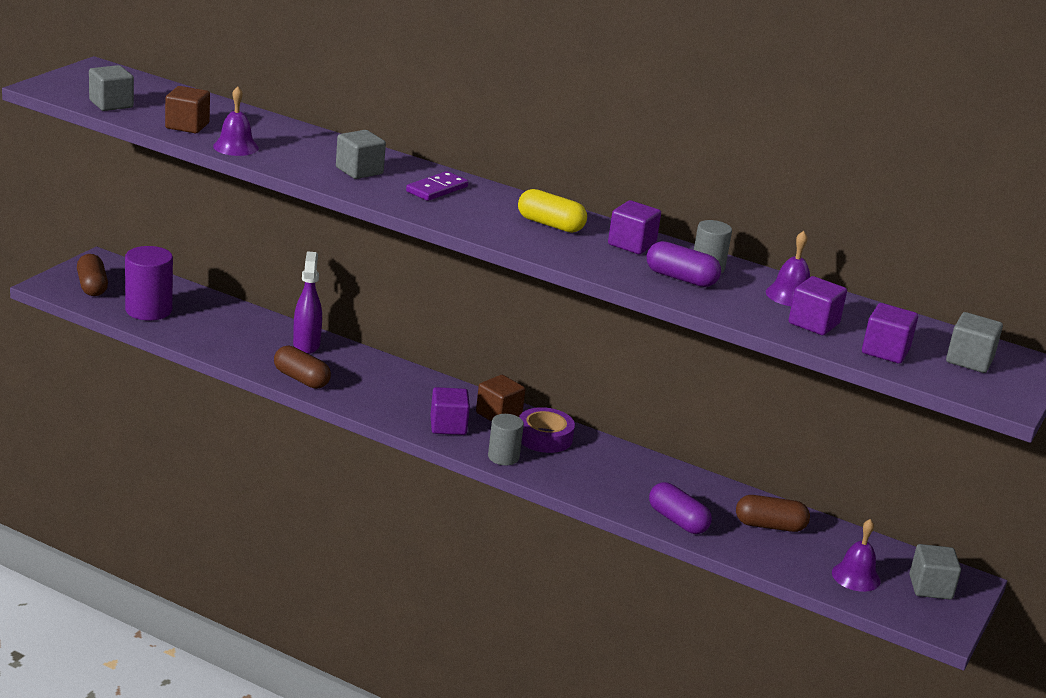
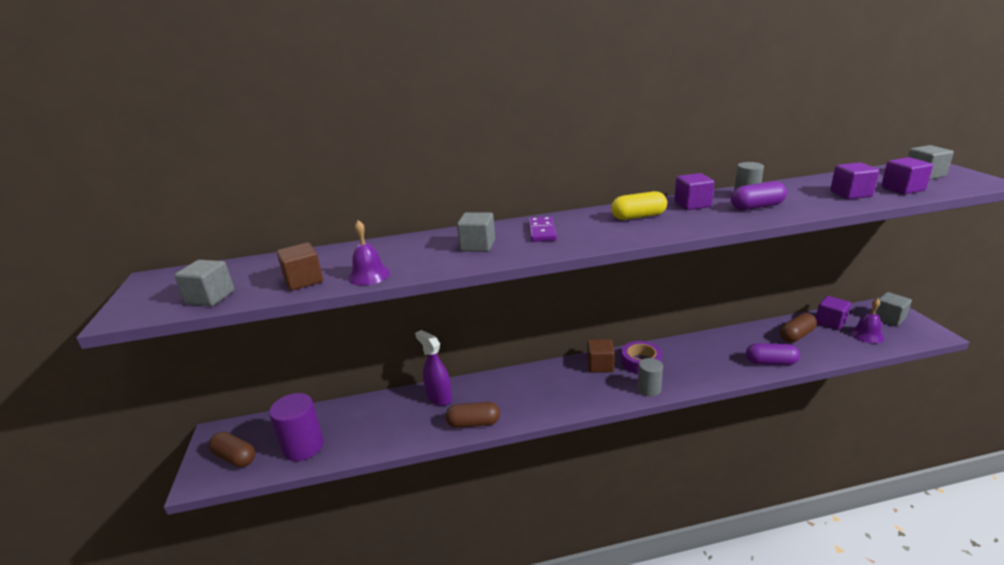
camera: 35 degrees left, 0 degrees up
(448, 426) = (593, 391): purple cube -> purple cube (830, 322)
(790, 295) = (803, 188): purple bell -> none

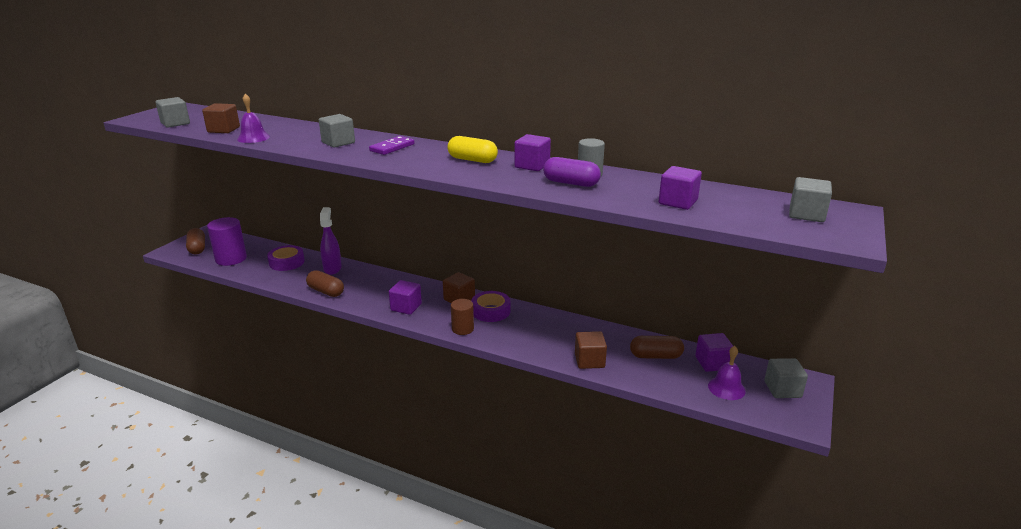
camera: 35 degrees right, 0 degrees up
(378, 416) = (287, 262): none -> purple tape
(649, 389) = (462, 329): grey cylinder -> brown cylinder
(770, 362) = (589, 361): purple capsule -> brown cube
(902, 189) = (739, 215): purple cube -> purple cube (406, 307)

